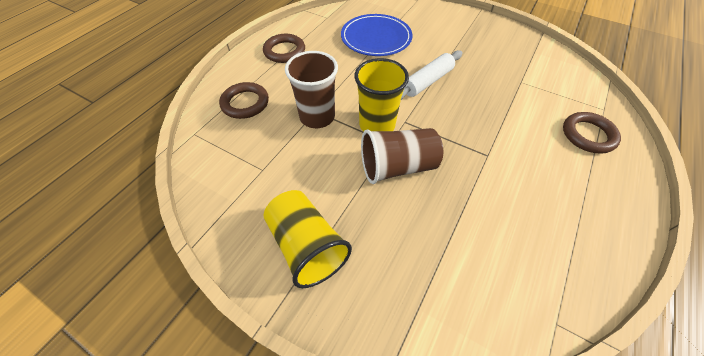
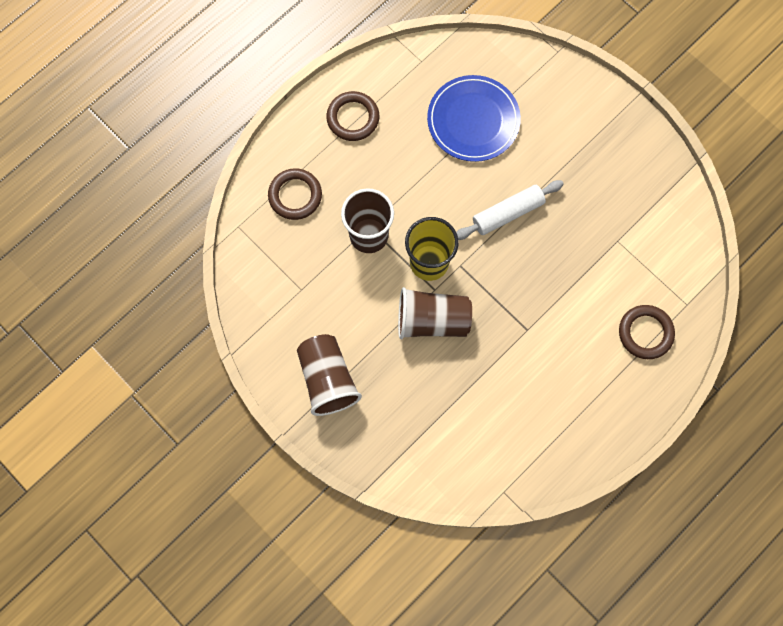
camera: 15 degrees right, 20 degrees up
(306, 246) = (327, 379): yellow cup -> brown cup

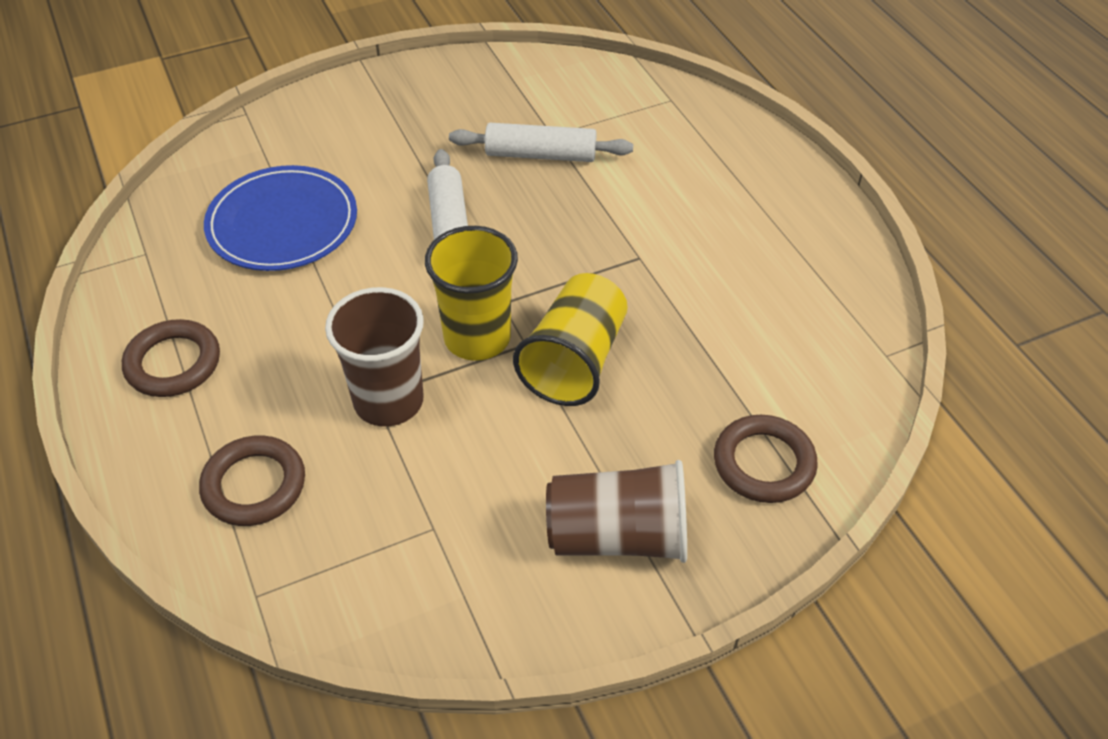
camera: 70 degrees left, 25 degrees down
(432, 320) = (574, 361): brown cup -> yellow cup
(594, 241) = (540, 155): none -> white rolling pin
(645, 333) = (694, 145): brown ring -> brown ring (764, 463)

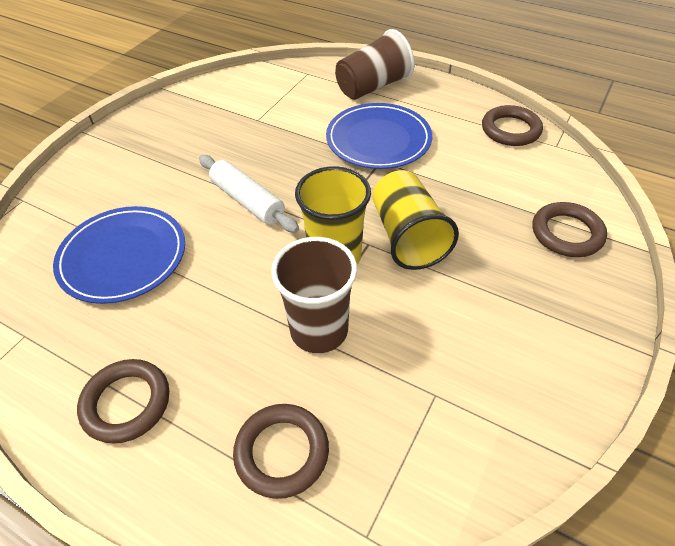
camera: 35 degrees left, 0 degrees up
(540, 155) = (262, 133): white rolling pin -> none
(618, 536) = (544, 324): brown cup -> brown cup (373, 87)
(665, 230) = (378, 140): none -> blue plate
(849, 303) = (510, 130): none -> brown ring

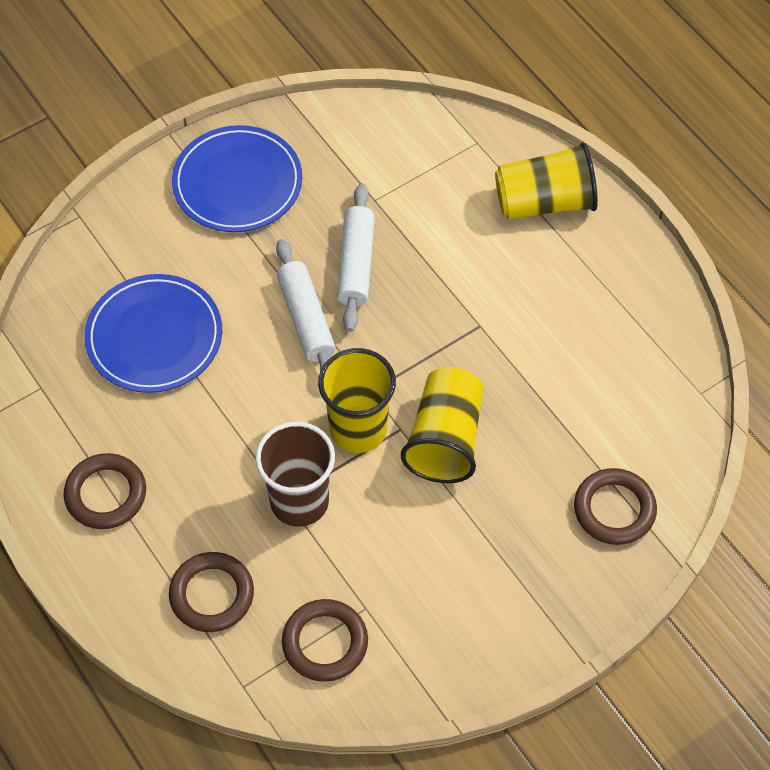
camera: 25 degrees right, 10 degrees up
(266, 157) = (356, 264): none -> white rolling pin
(373, 87) = (544, 202): brown cup -> yellow cup
(378, 140) = (497, 293): blue plate -> blue plate (237, 183)
(510, 130) = (664, 346): brown ring -> brown ring (325, 643)

